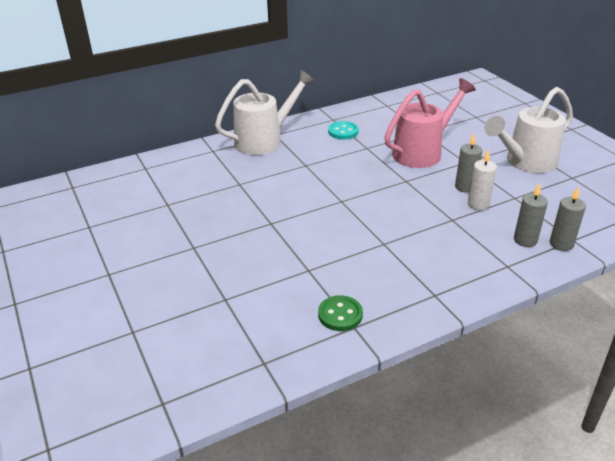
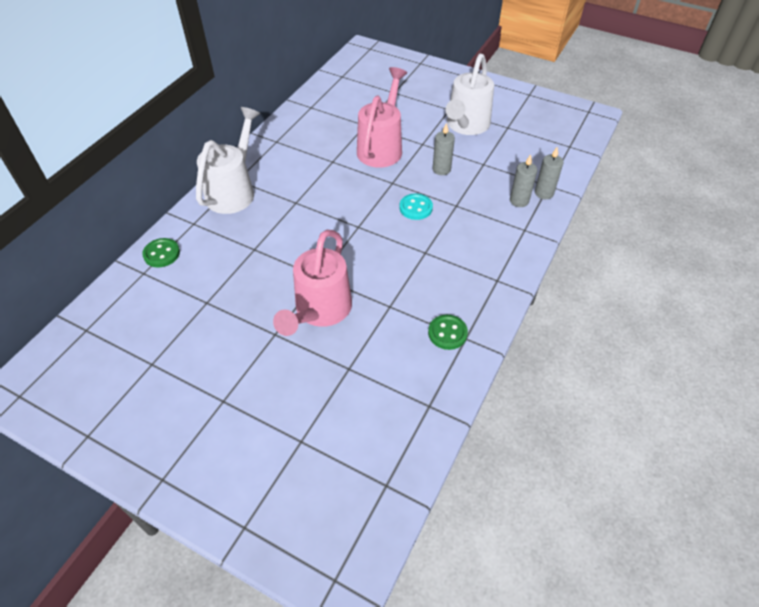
camera: 35 degrees left, 15 degrees up
(170, 161) = (161, 254): none -> green button
(245, 247) = (320, 311): none -> pink watering can
(343, 132) = (297, 152): turquoise button -> turquoise button (415, 208)
(478, 204) = (463, 182): white candle -> none

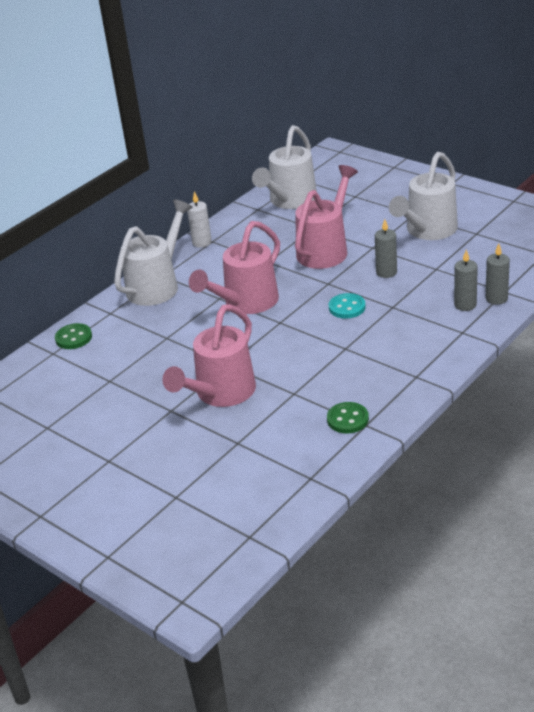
camera: 15 degrees right, 15 degrees down
(267, 143) = (202, 242): none -> white candle
(322, 207) = (246, 303): none -> pink watering can
(338, 98) = (290, 201): none -> white watering can

